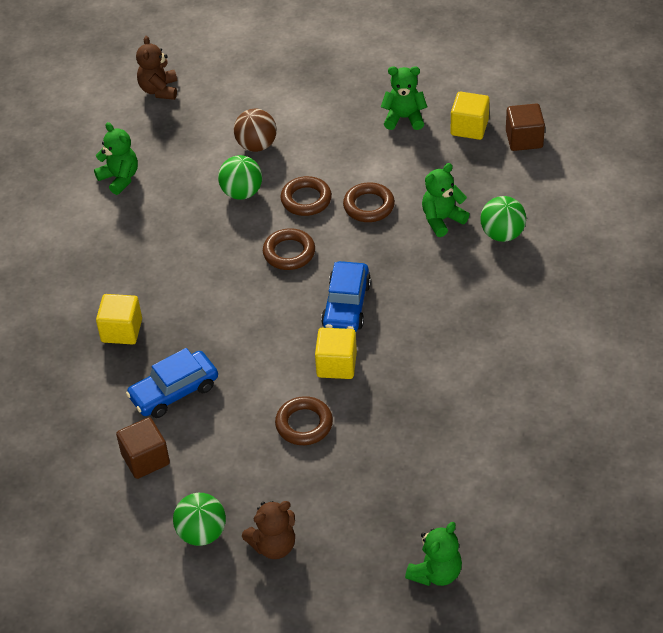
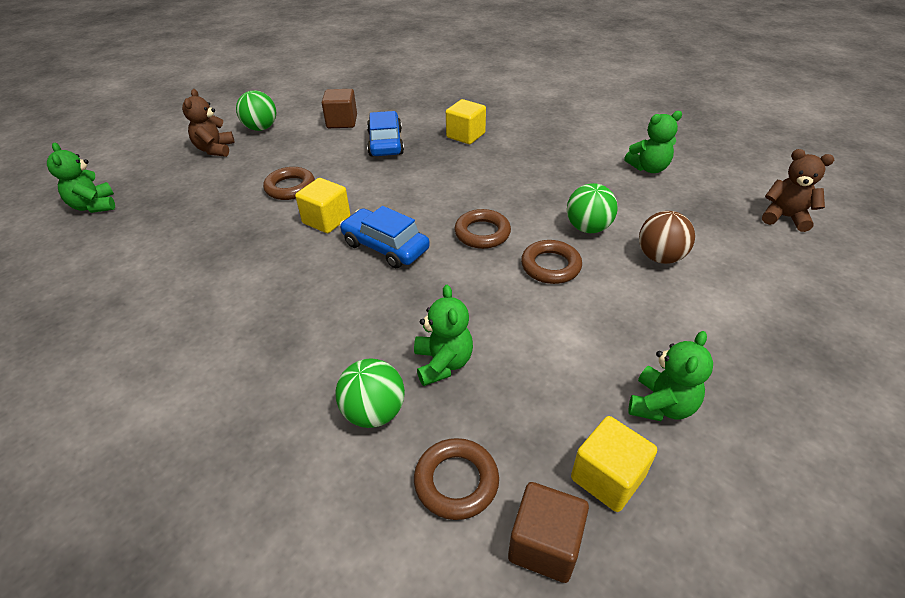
camera: 115 degrees right, 5 degrees down
(369, 206) = (509, 309): brown ring -> brown ring (456, 481)

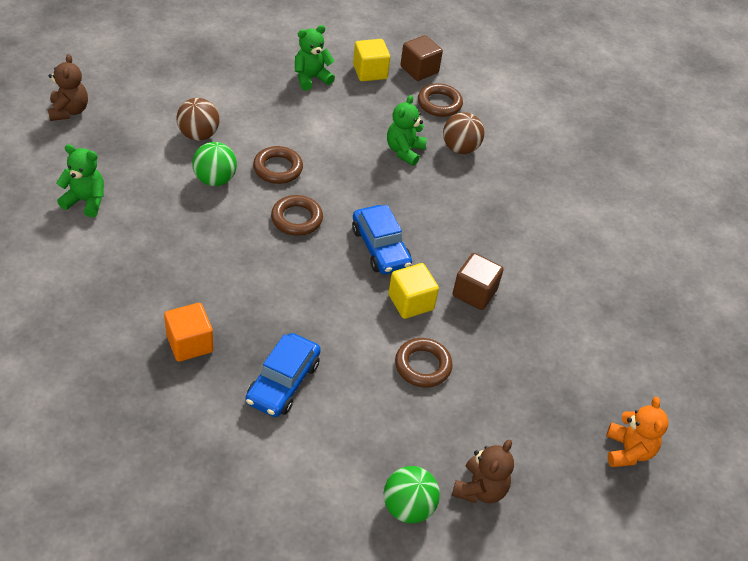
camera: 155 degrees left, 5 degrees up
(94, 206) = (628, 451): green teddy bear -> orange teddy bear
(342, 122) = (302, 459): brown cube -> brown cube (474, 293)
(374, 412) = (460, 148): green ball -> brown ball
(465, 135) = (190, 343): yellow cube -> orange cube
(784, 217) = (69, 111): brown teddy bear -> brown teddy bear turned 150 degrees counterclockwise

